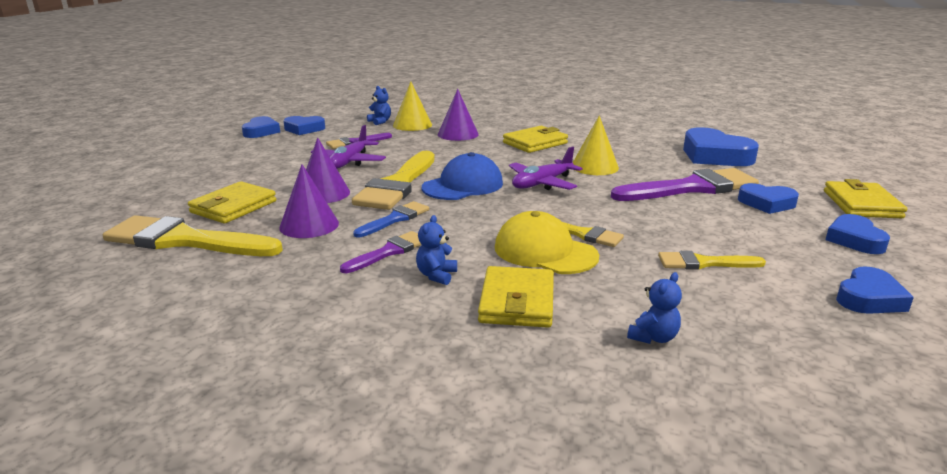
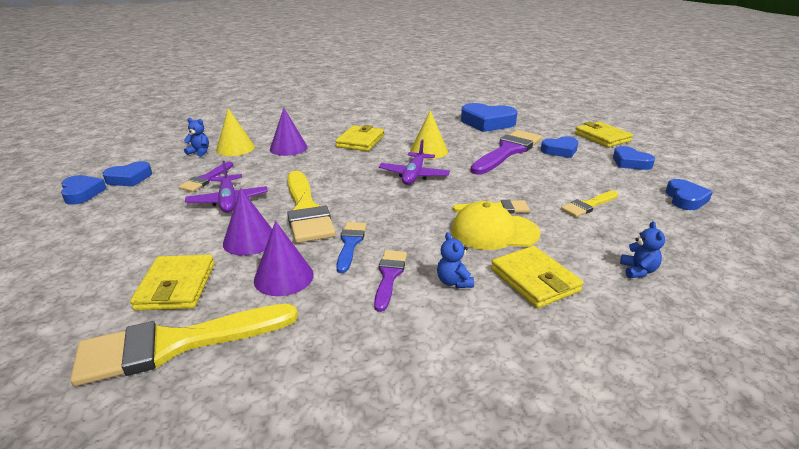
camera: 35 degrees left, 5 degrees up
(463, 185) = (360, 194): blue cap -> none

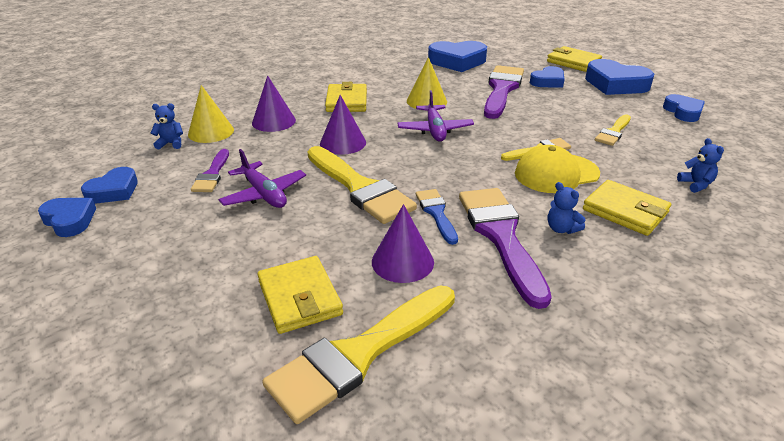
camera: 20 degrees left, 5 degrees up
(250, 240) = (331, 232): purple cone -> purple cone (343, 143)
(389, 276) = (501, 236): purple brush -> purple brush, size x1.89
(630, 162) = (615, 84): blue heart -> blue heart, size x1.64

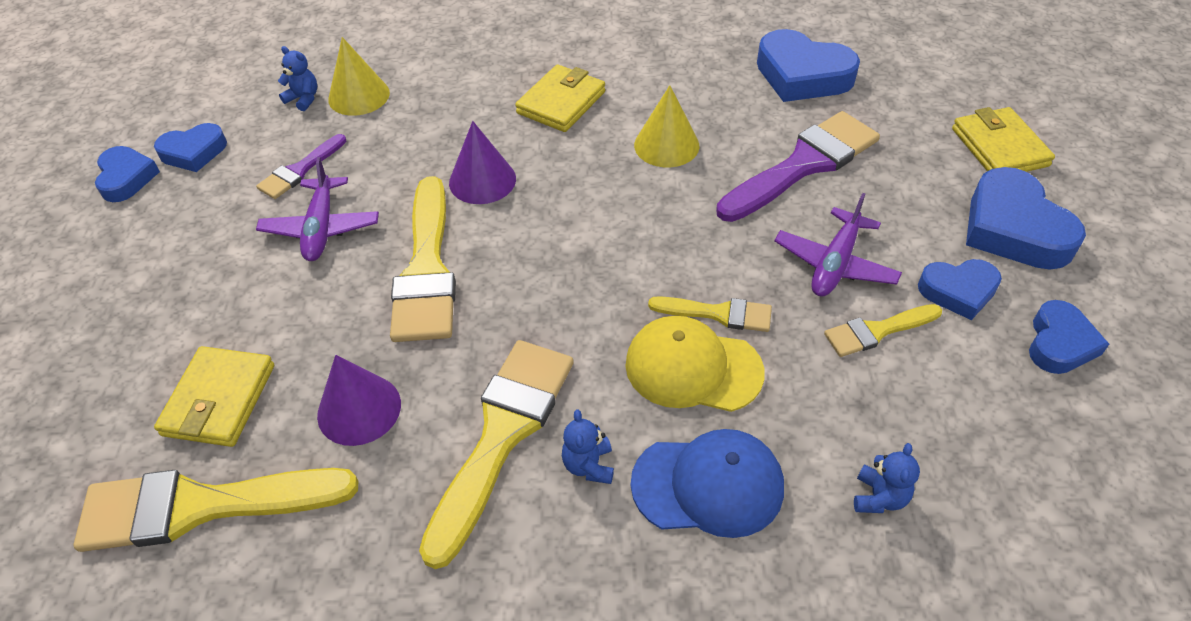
camera: 35 degrees right, 15 degrees up
(273, 121) = (441, 106): purple cone -> none
(435, 130) = (618, 208): purple plane -> purple plane (835, 264)
(436, 213) = (469, 356): blue brush -> none
(501, 236) = (502, 435): purple brush -> yellow brush
(548, 81) = (899, 176): blue heart -> blue heart (958, 291)
(625, 211) = (708, 485): yellow wallet -> blue cap

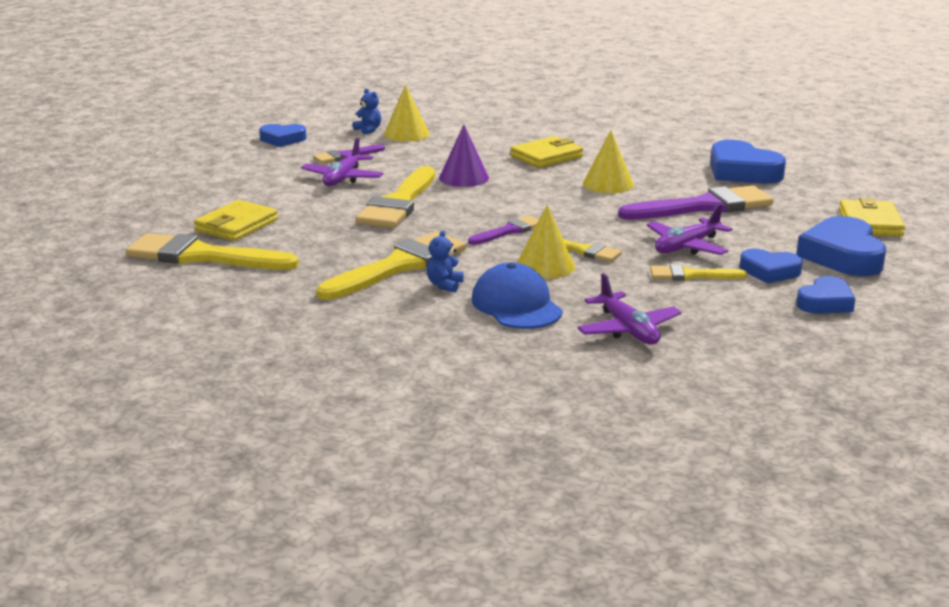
camera: 20 degrees right, 25 degrees down
(126, 178) = (234, 142): blue heart -> none
(359, 409) = (317, 242): purple cone -> none
(603, 294) = (509, 231): none -> purple brush
(693, 368) = (545, 266): yellow cap -> yellow cone
(708, 485) = (516, 305): blue cap -> blue cap turned 135 degrees counterclockwise
(879, 497) = (628, 330): blue teddy bear -> purple plane

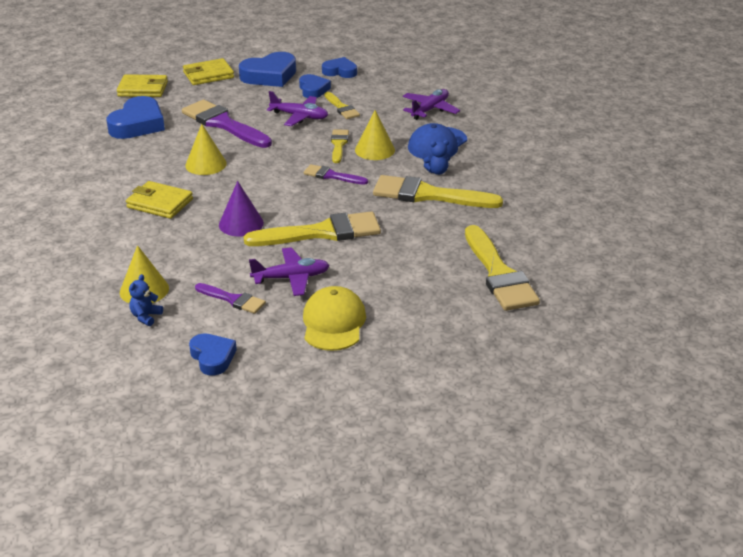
camera: 120 degrees left, 10 degrees up
(236, 225) = (434, 285): yellow wallet -> yellow wallet (143, 89)
(254, 179) = (333, 323): none -> yellow cap

